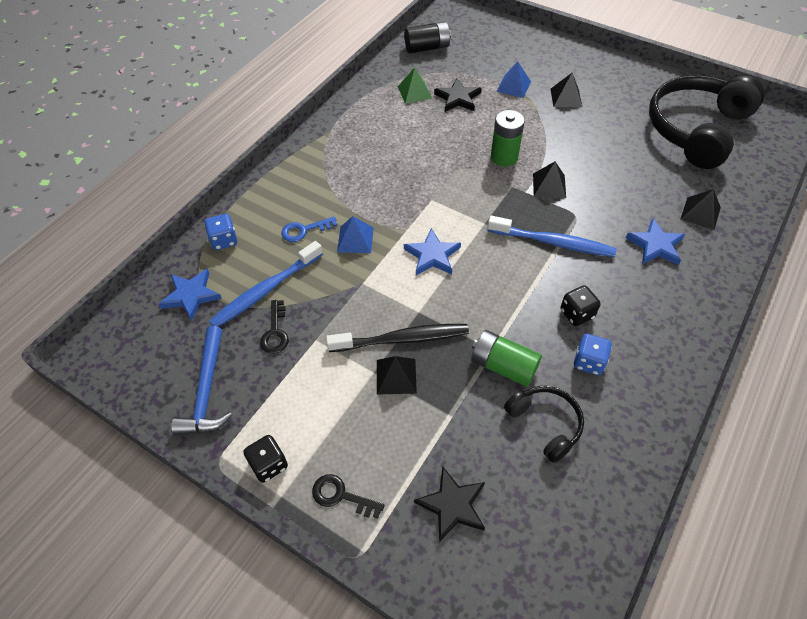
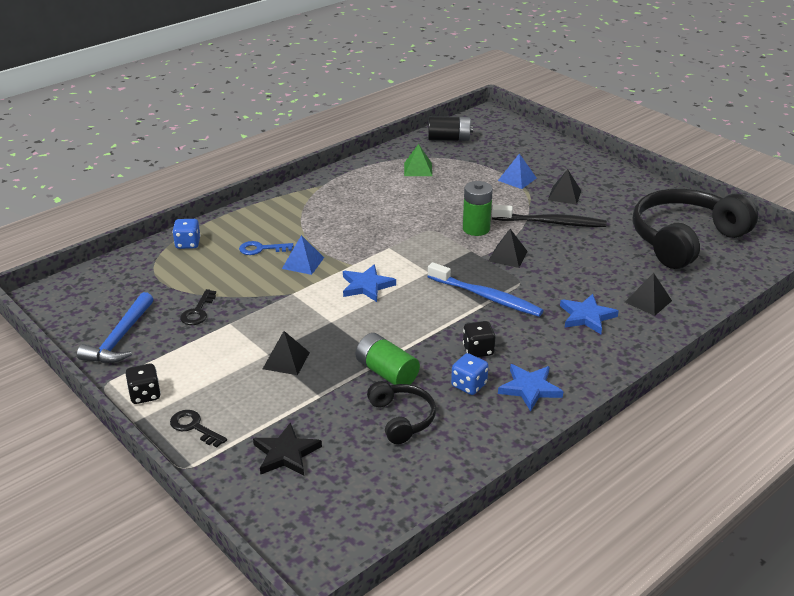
camera: 15 degrees right, 20 degrees down
(191, 295) = (140, 275): blue star -> blue star (529, 388)
(266, 290) = (205, 283): blue toothbrush -> none
(402, 339) = (305, 337): black toothbrush -> black toothbrush (551, 222)
(458, 98) = (457, 180): black star -> none

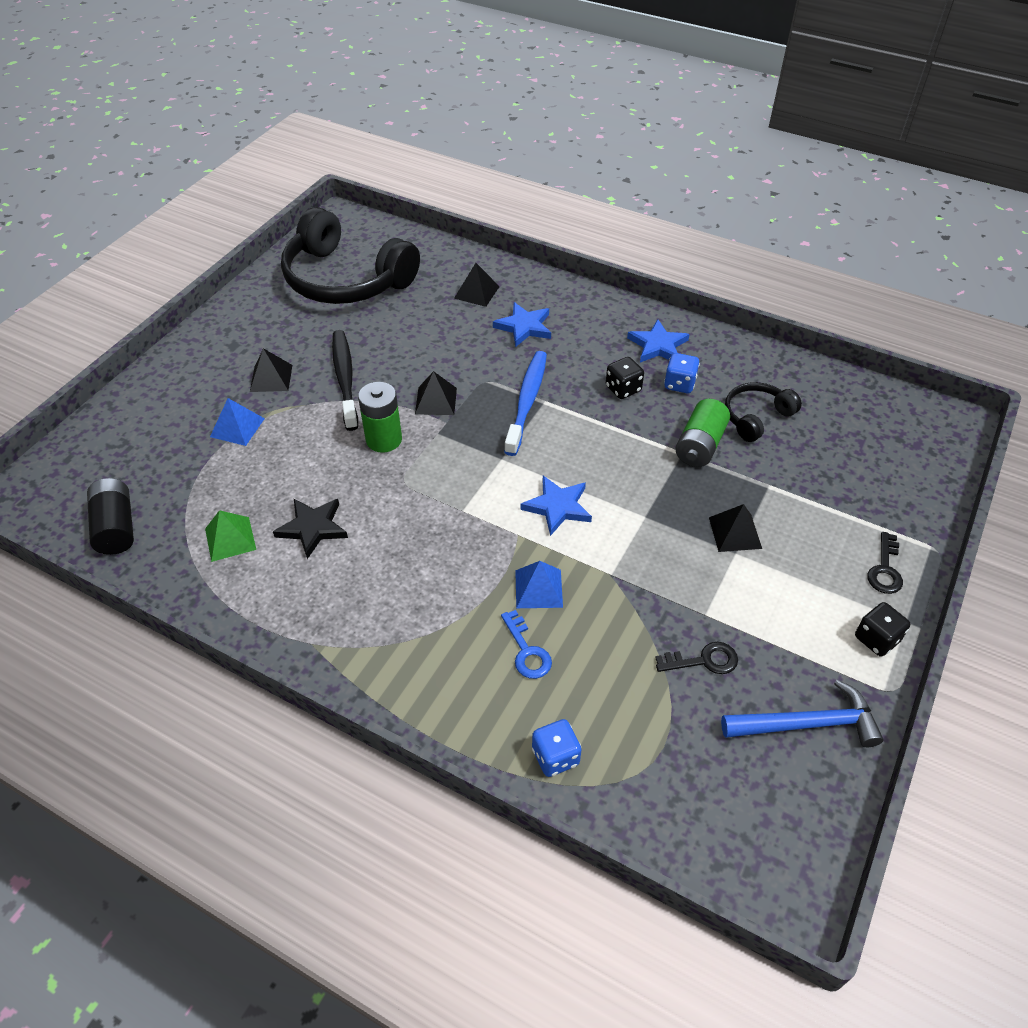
camera: 110 degrees left, 15 degrees up
(286, 453) = (860, 483): black star -> black star (313, 528)

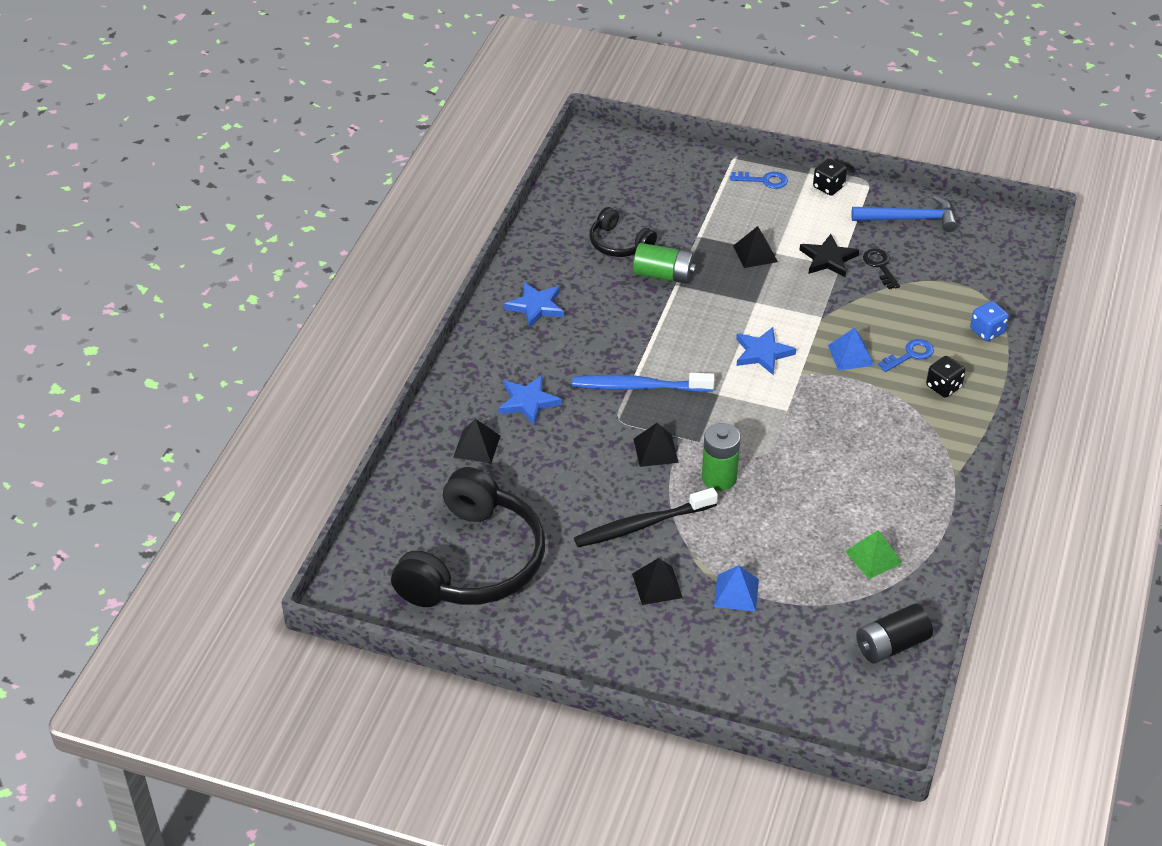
camera: 100 degrees left, 5 degrees down
(313, 528) = (841, 503): black star -> black star (828, 259)
(623, 389) = (604, 325): black dice -> black dice (943, 387)
(679, 384) = (588, 290): blue dice -> none
(807, 724) = (910, 219): blue hammer -> blue hammer turned 105 degrees clockwise
(885, 569) = (764, 180): black key -> blue key

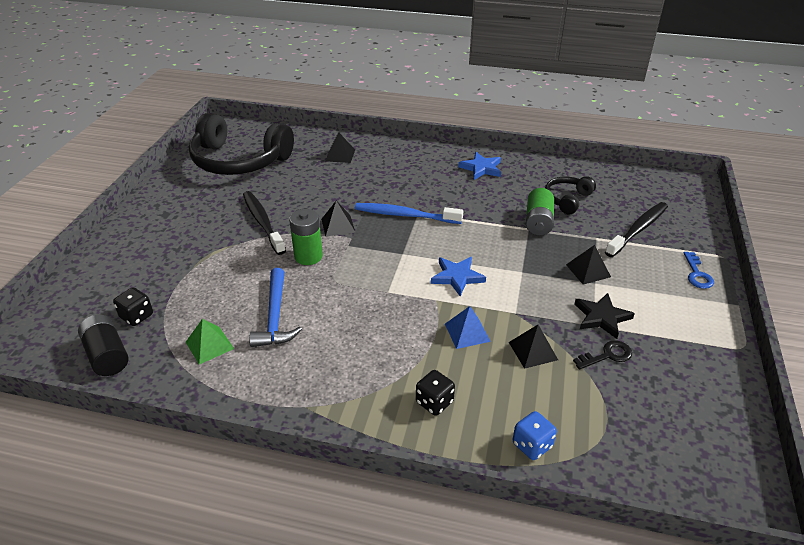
camera: 85 degrees right, 5 degrees down
(528, 402) = (383, 171): blue star -> none
(639, 387) = (405, 215): blue toothbrush -> blue toothbrush turned 75 degrees counterclockwise
(657, 585) = (203, 231): black pyramid -> black pyramid (533, 351)
(684, 202) = (638, 229): none -> black toothbrush
(736, 593) = (188, 267): blue pyramid -> none
(828, 187) = (714, 318): black dice -> black dice (137, 316)
(910, 219) = (698, 381): blue hammer -> blue hammer (275, 316)
(910, 355) = (477, 376): blue key -> none

